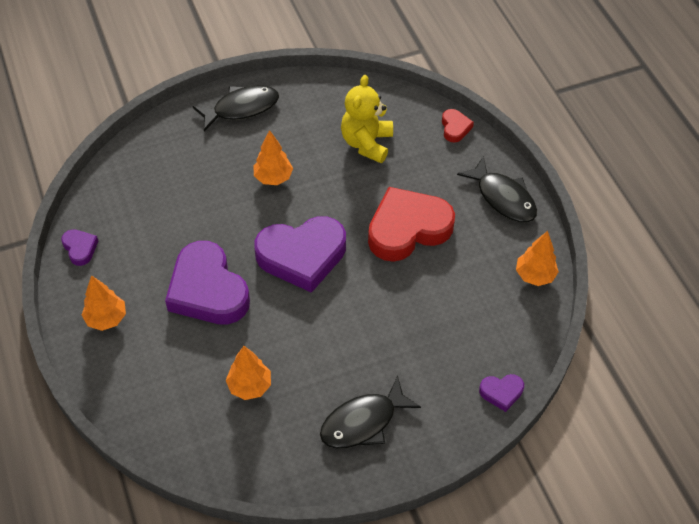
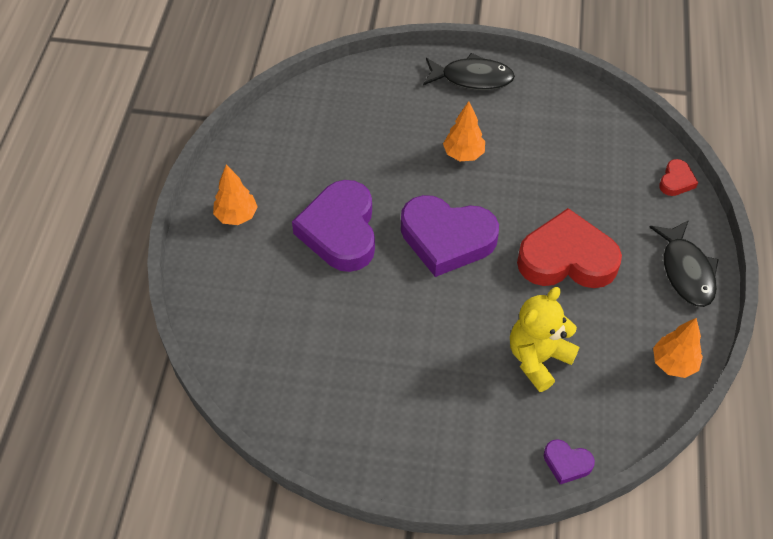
camera: 30 degrees right, 0 degrees up
(80, 248) = (251, 144): purple heart -> none
(250, 386) = (325, 336): orange tree -> none
(363, 422) = (410, 422): black fish -> none
(366, 143) = (575, 159): yellow teddy bear -> yellow teddy bear (538, 359)

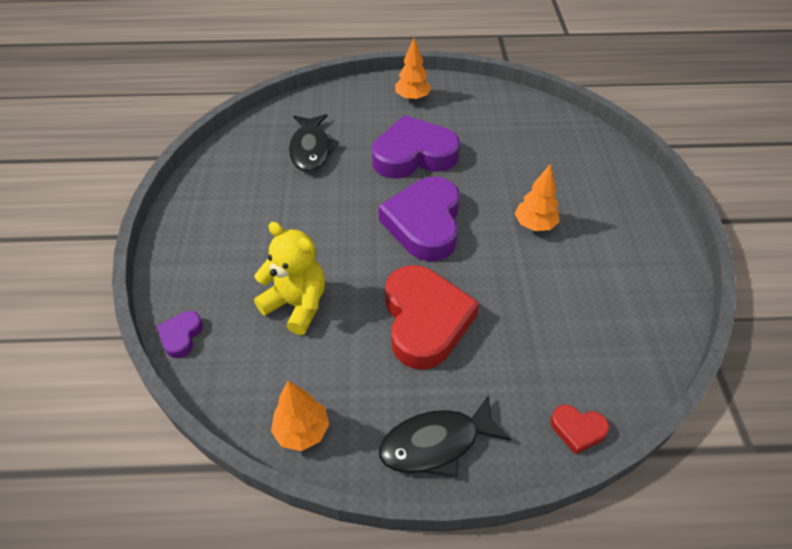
camera: 80 degrees right, 5 degrees down
(472, 78) = (643, 221): black fish -> black fish (311, 149)

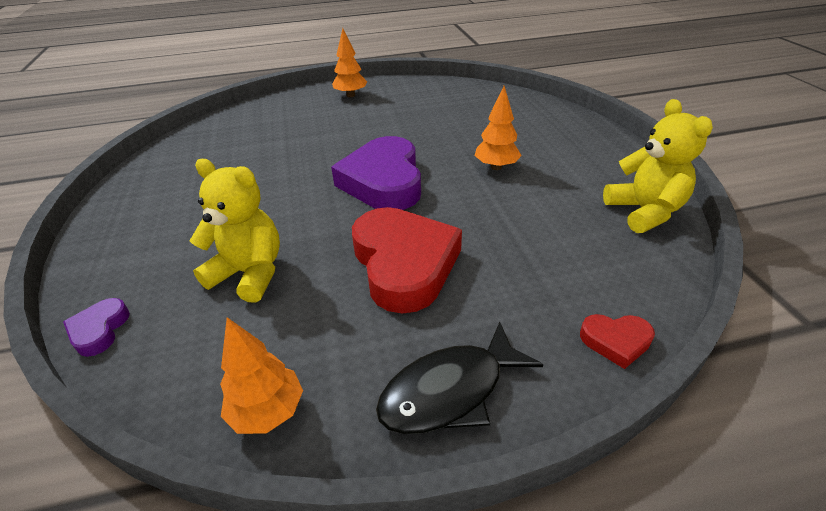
camera: 10 degrees left, 10 degrees down
(311, 149) = (254, 142): black fish -> none
(414, 155) = (360, 133): purple heart -> none
(656, 306) = (644, 212): none -> yellow teddy bear

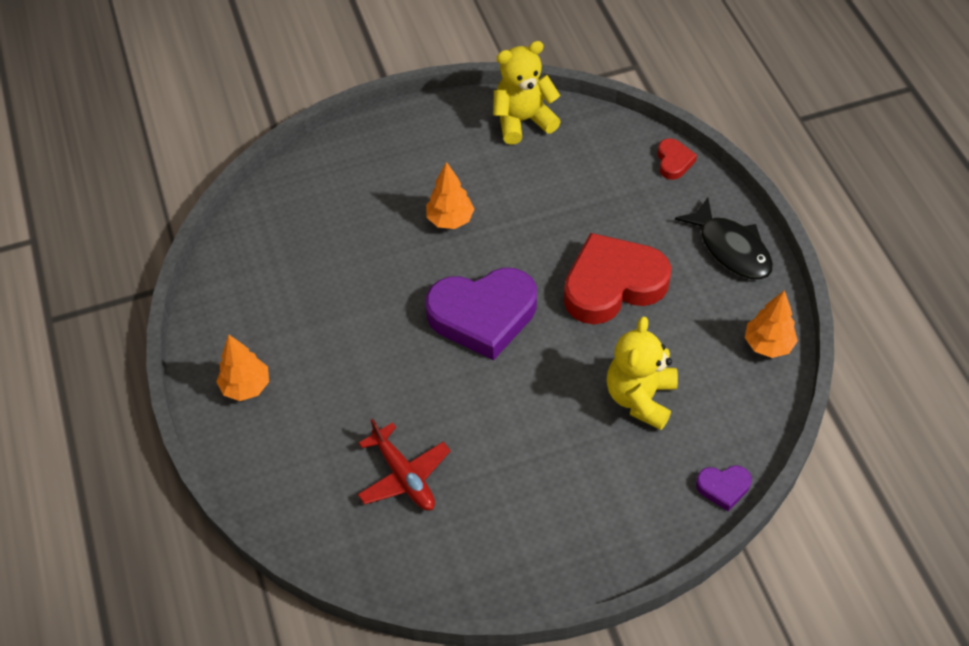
camera: 95 degrees left, 15 degrees up
(248, 146) = (404, 476): none -> red plane

